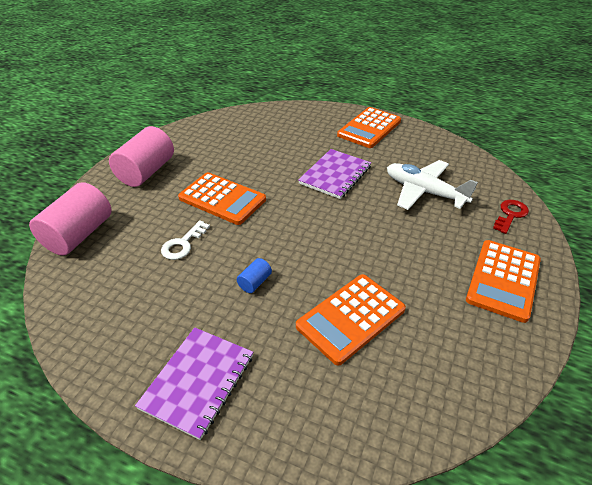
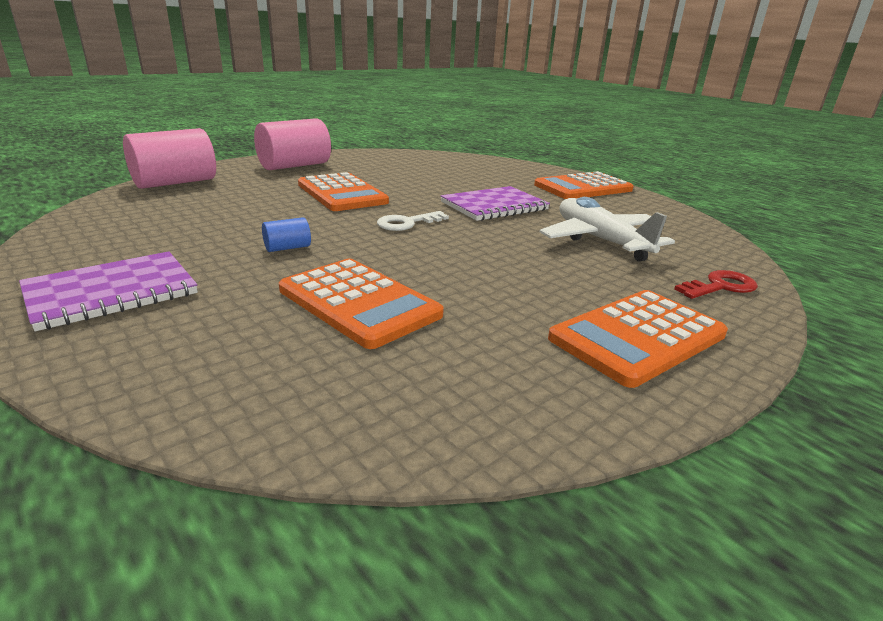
camera: 25 degrees right, 15 degrees down
(183, 244) = (257, 208): white key -> white key (407, 223)
(351, 318) = (358, 302): orange calculator -> orange calculator turned 120 degrees counterclockwise

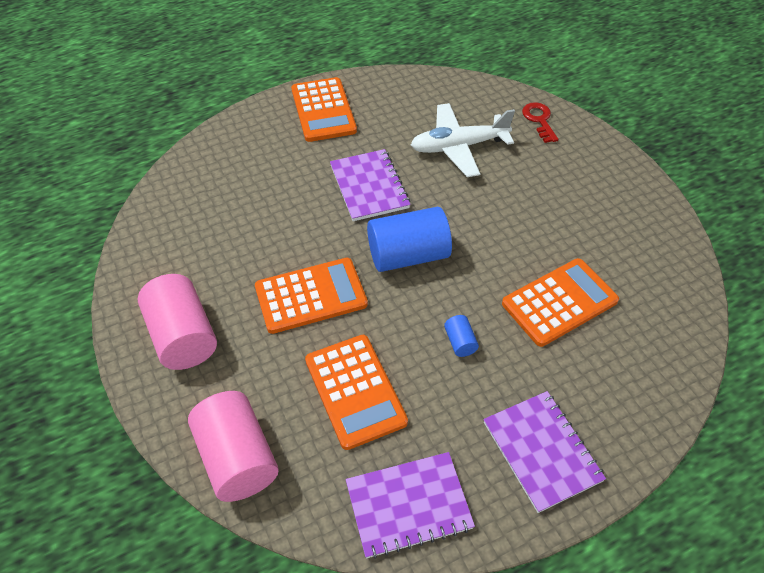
camera: 75 degrees left, 25 degrees up
(88, 233) = (408, 505): none -> purple notebook
(407, 223) = (408, 255): white key -> blue cylinder
(637, 337) = (601, 182): orange calculator -> orange calculator (355, 391)

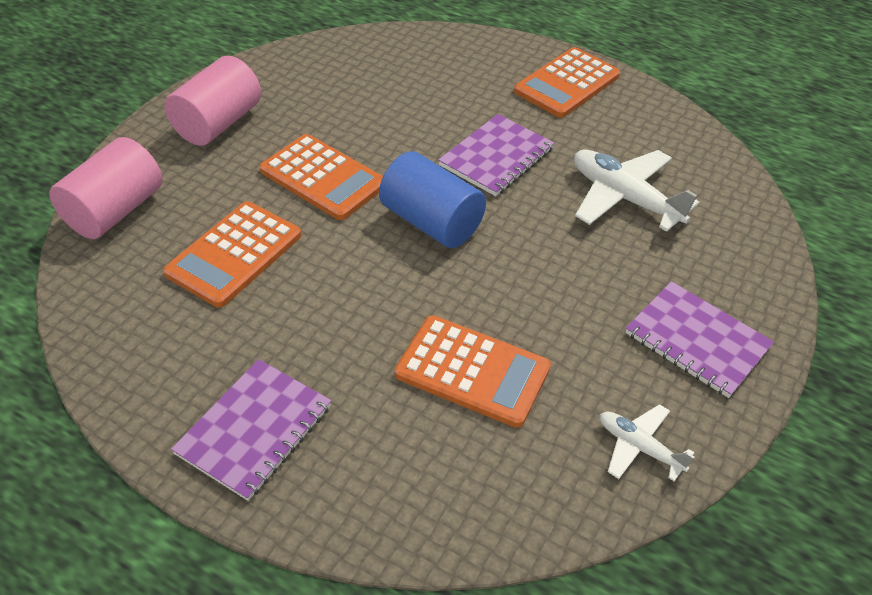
camera: 55 degrees right, 5 degrees down
(408, 505) = (128, 346): purple notebook -> purple notebook (697, 340)
(460, 342) = (350, 307): blue cylinder -> none
(539, 120) = (744, 248): red key -> none
(661, 254) = (639, 447): none -> white plane

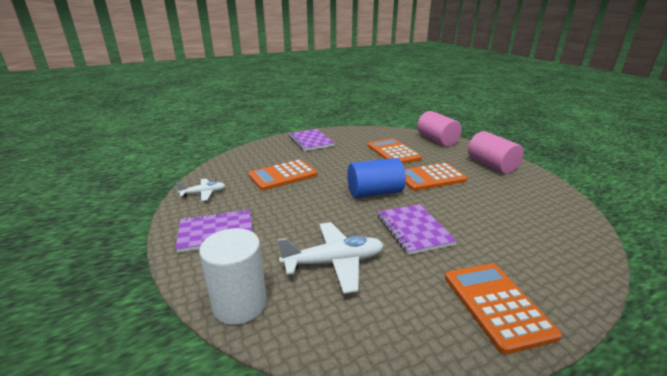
camera: 125 degrees right, 20 degrees down
(753, 236) = (239, 304): none -> white cylinder

